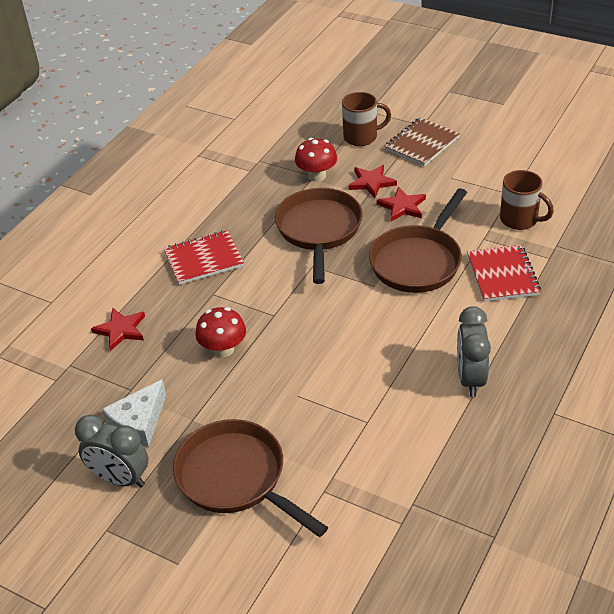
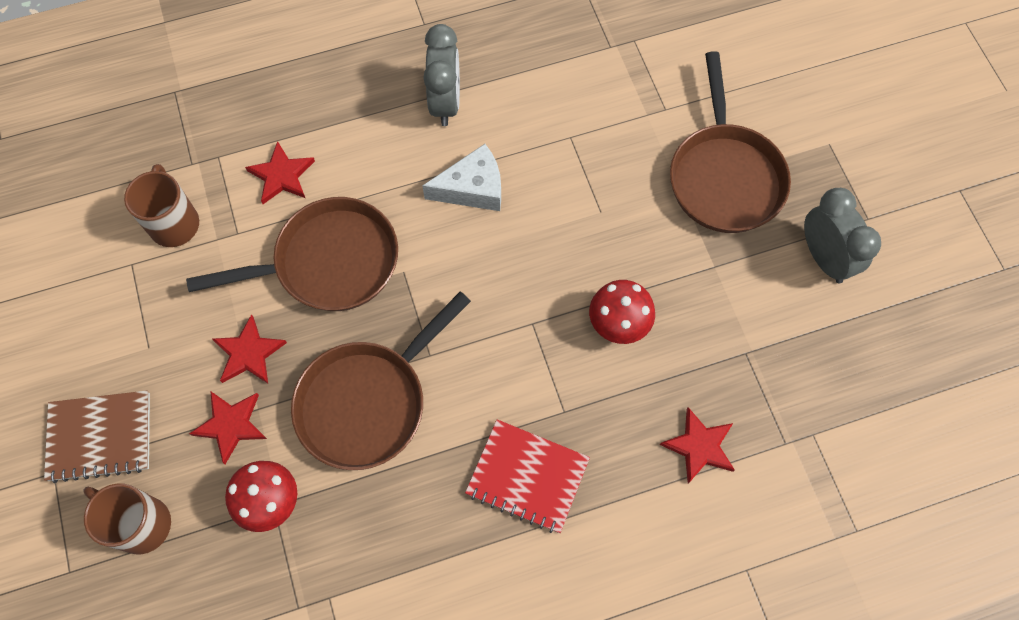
camera: 140 degrees left, 25 degrees up
(139, 423) = (766, 304): white cheese -> white cheese (472, 188)
(470, 379) = (445, 102): grey clock -> grey clock turned 45 degrees counterclockwise
(502, 275) = (282, 175): red notebook -> red star

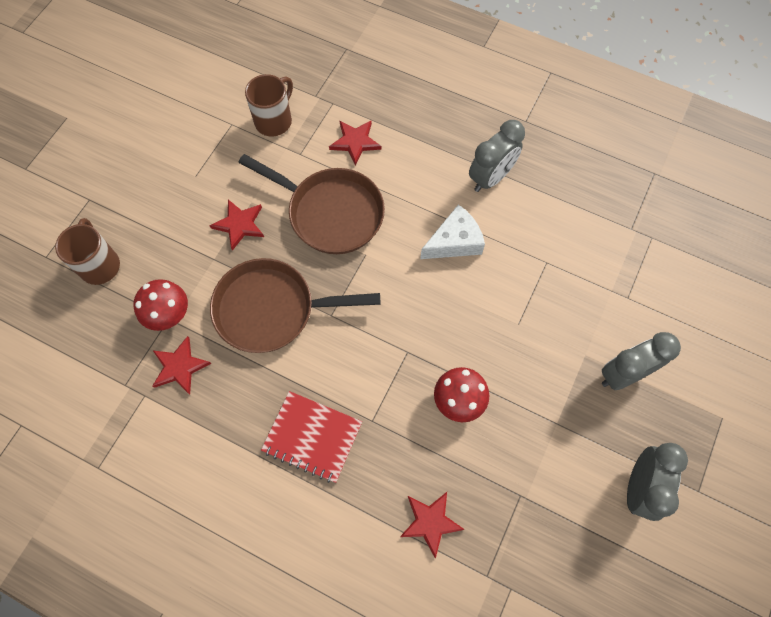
camera: 45 degrees right, 0 degrees up
(100, 437) = (127, 201): brown notebook -> none
(231, 425) = (192, 255): red star -> red star (179, 367)
(472, 188) = (454, 242): white cheese -> white cheese turned 60 degrees counterclockwise
(527, 477) = (312, 437): red notebook -> red notebook turned 45 degrees counterclockwise
(724, 177) = (623, 374): brown pan -> grey clock

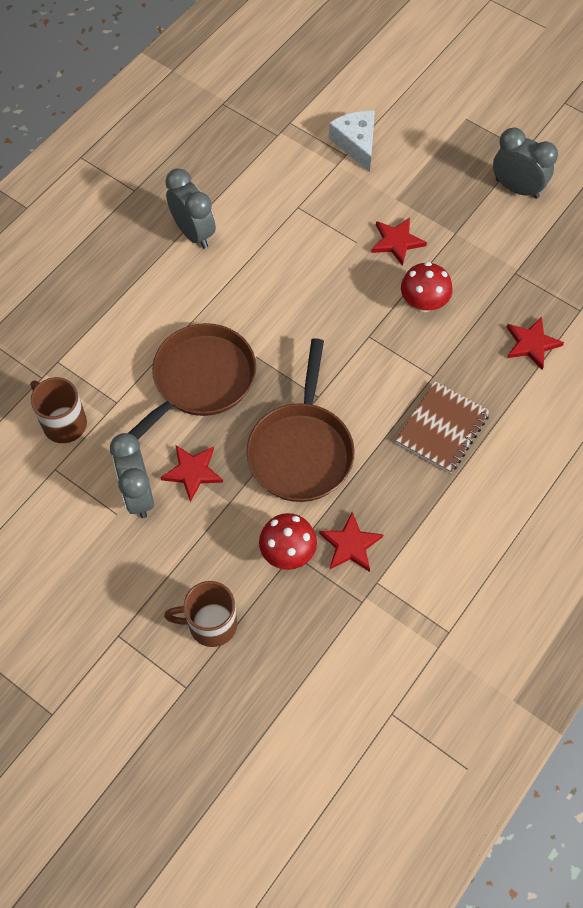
camera: 80 degrees left, 5 degrees down
(312, 437) = (442, 428): red notebook -> brown notebook
(355, 142) = (116, 346): red star -> red star (397, 242)
(454, 242) = (259, 277): white cheese -> white cheese (356, 143)
(623, 374) = (417, 175): grey clock -> grey clock (138, 494)

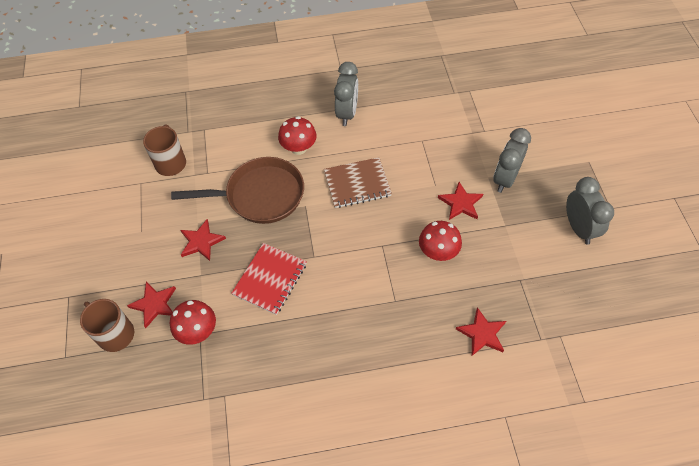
camera: 45 degrees right, 5 degrees down
(138, 494) = (162, 230): grey clock -> grey clock (505, 179)
(184, 305) = (299, 148): none -> red mushroom
(301, 450) = (270, 279): brown pan -> red notebook
(350, 545) = (235, 359): red star -> red star (154, 304)
(356, 143) = (498, 129): white cheese -> none
(442, 428) = (365, 338): brown notebook -> brown notebook (357, 184)

